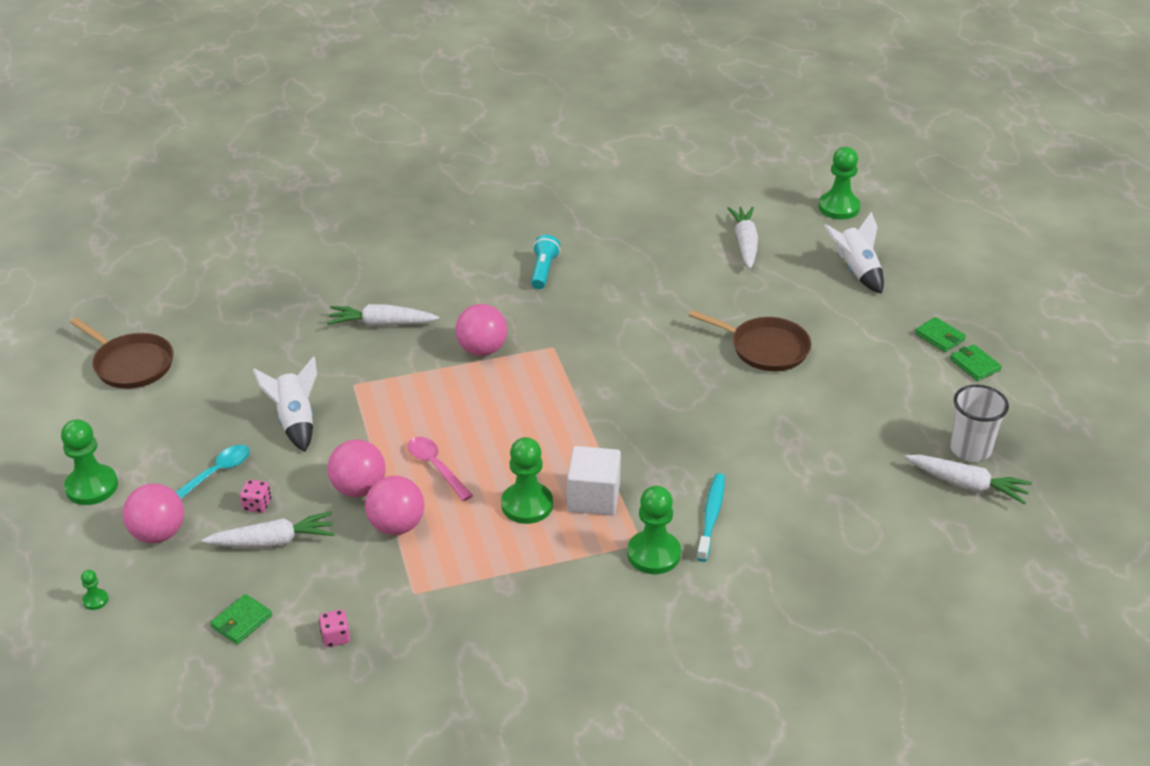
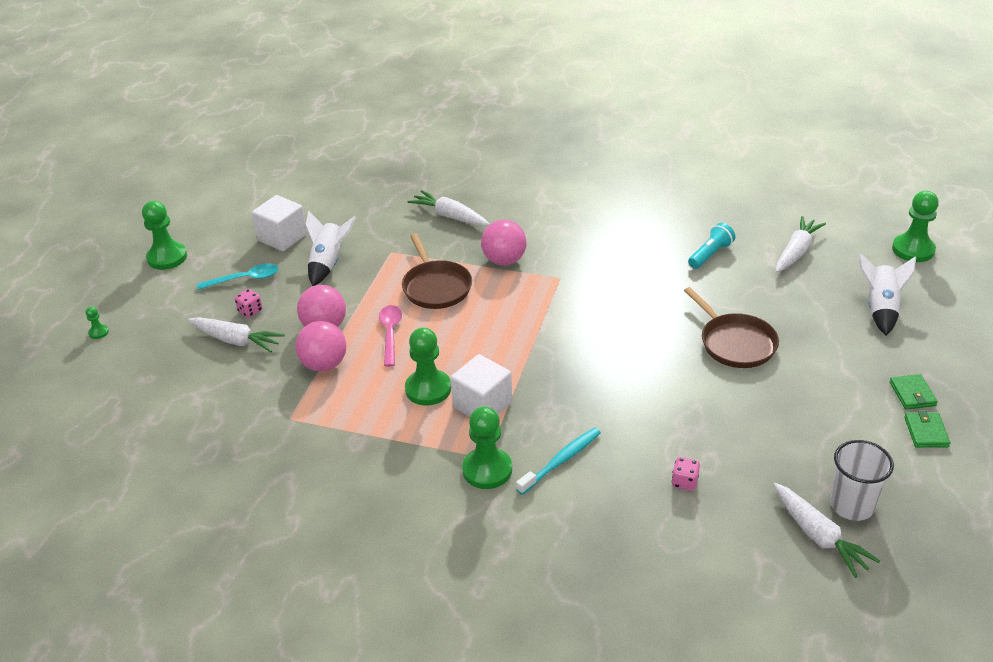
camera: 35 degrees right, 0 degrees up
(131, 364) = (265, 186): brown pan -> brown pan (436, 287)
(158, 533) = (174, 305): pink ball -> none
(212, 413) = (282, 237): none -> white cube
(241, 621) = (165, 386): green wallet -> none
(335, 637) = (210, 426): pink dice -> pink dice (684, 482)
(543, 271) = (606, 218): turquoise flashlight -> turquoise flashlight (710, 255)

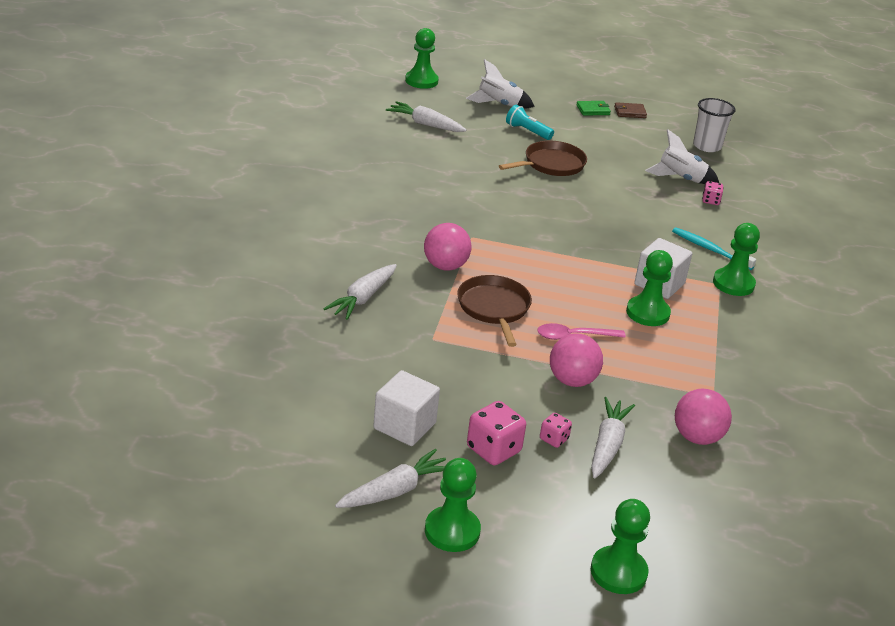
camera: 100 degrees left, 5 degrees down
(98, 332) = (618, 572): green pawn -> green pawn, size x2.21
(245, 279) = (493, 450): turquoise spoon -> pink dice
(324, 364) = (630, 377): pink ball -> pink ball (697, 437)
(328, 263) = (457, 384): white rocket -> white rocket (680, 179)
(436, 287) = (494, 308): brown pan -> brown pan turned 75 degrees counterclockwise
(710, 255) = (431, 161): turquoise flashlight -> turquoise flashlight (527, 131)
(819, 536) = (738, 160): white carrot -> white carrot (395, 491)
(926, 432) = (630, 112): green wallet -> brown wallet

